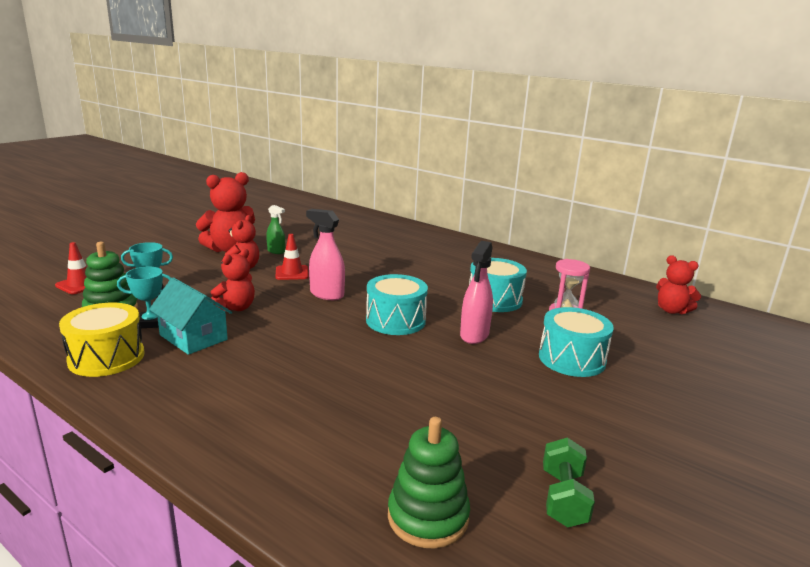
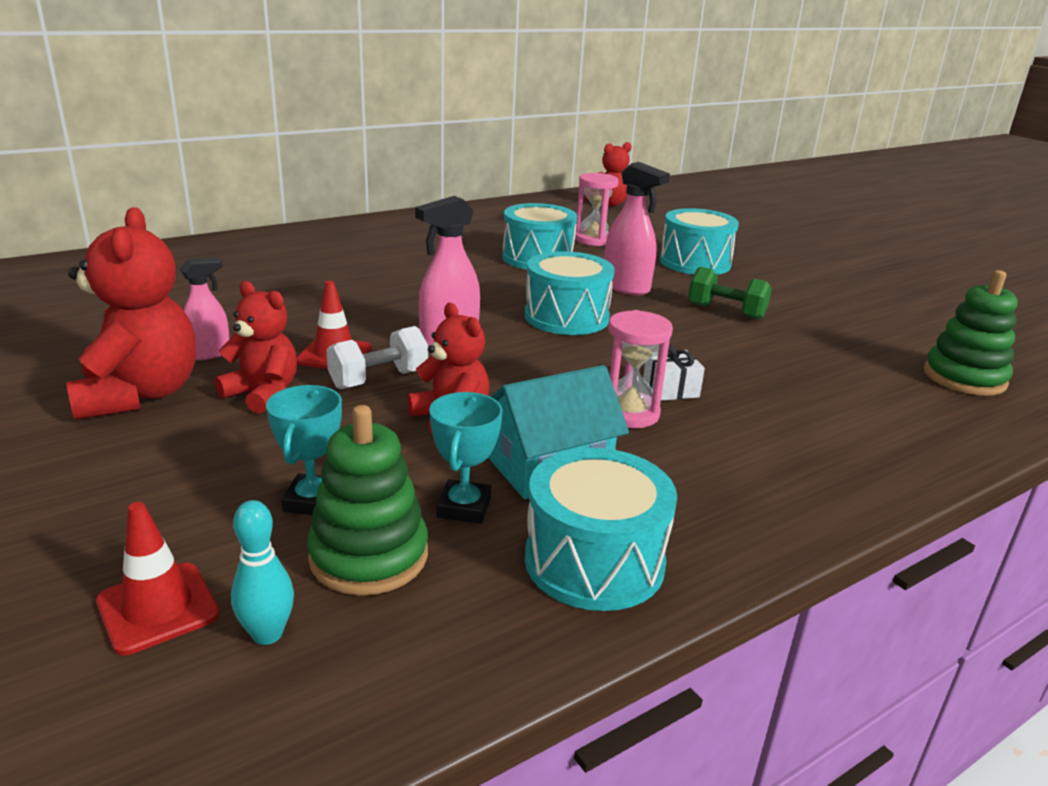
camera: 70 degrees left, 5 degrees up
(62, 303) = (267, 634): none -> turquoise bowling pin
(106, 357) = (594, 561): yellow drum -> turquoise drum
(264, 353) = (629, 413): none -> pink hourglass
(270, 286) = (379, 380): none -> white dumbbell
(276, 251) = (209, 353): green spray bottle -> pink spray bottle
(306, 364) = (670, 389): none -> white gift
(563, 498) = (923, 323): green dumbbell -> green dumbbell (726, 311)

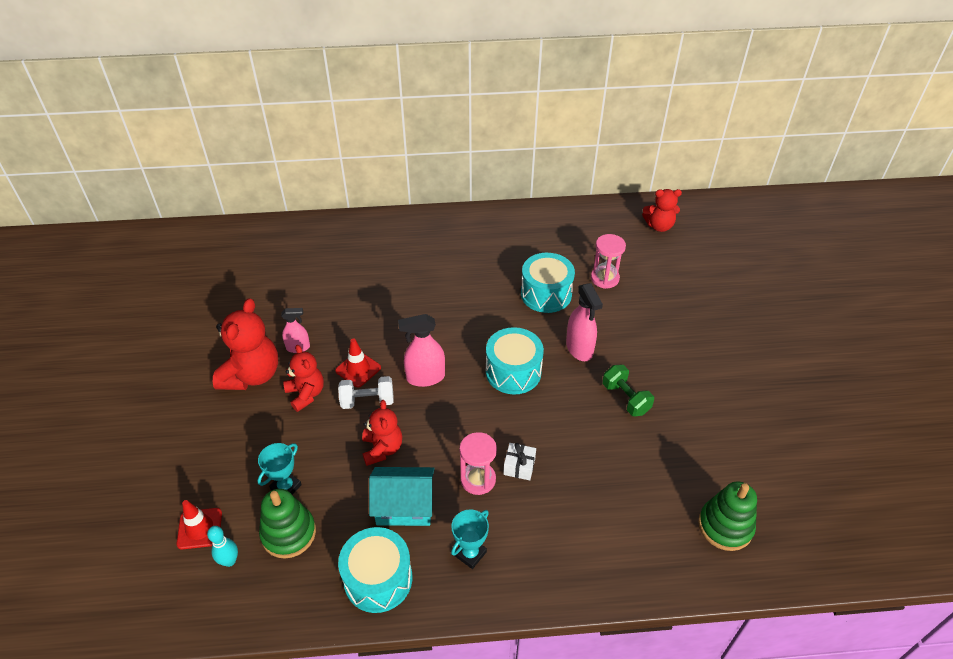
camera: 30 degrees right, 20 degrees up
(464, 507) = (346, 519): turquoise trophy -> turquoise trophy (470, 554)
(695, 262) = (657, 330): turquoise drum -> none

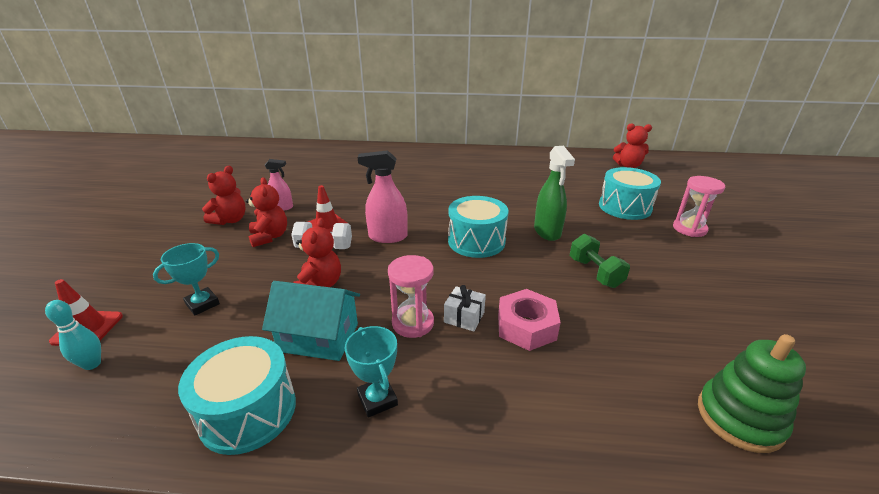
camera: 10 degrees right, 15 degrees down
(252, 375) = (230, 220): red teddy bear -> red teddy bear, size x0.63
(289, 533) = (176, 346): green stacking toy -> none
(470, 554) = (377, 399): turquoise trophy -> turquoise trophy turned 75 degrees counterclockwise
(546, 294) = (519, 195): turquoise drum -> turquoise drum (624, 207)
(571, 469) = (526, 327): none -> pink nut
(579, 349) = (547, 232): pink spray bottle -> green spray bottle
(604, 278) = (576, 190): pink hourglass -> pink hourglass (689, 229)

